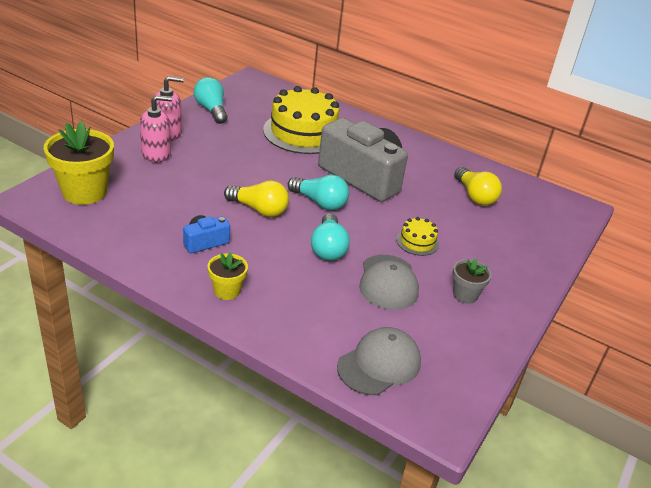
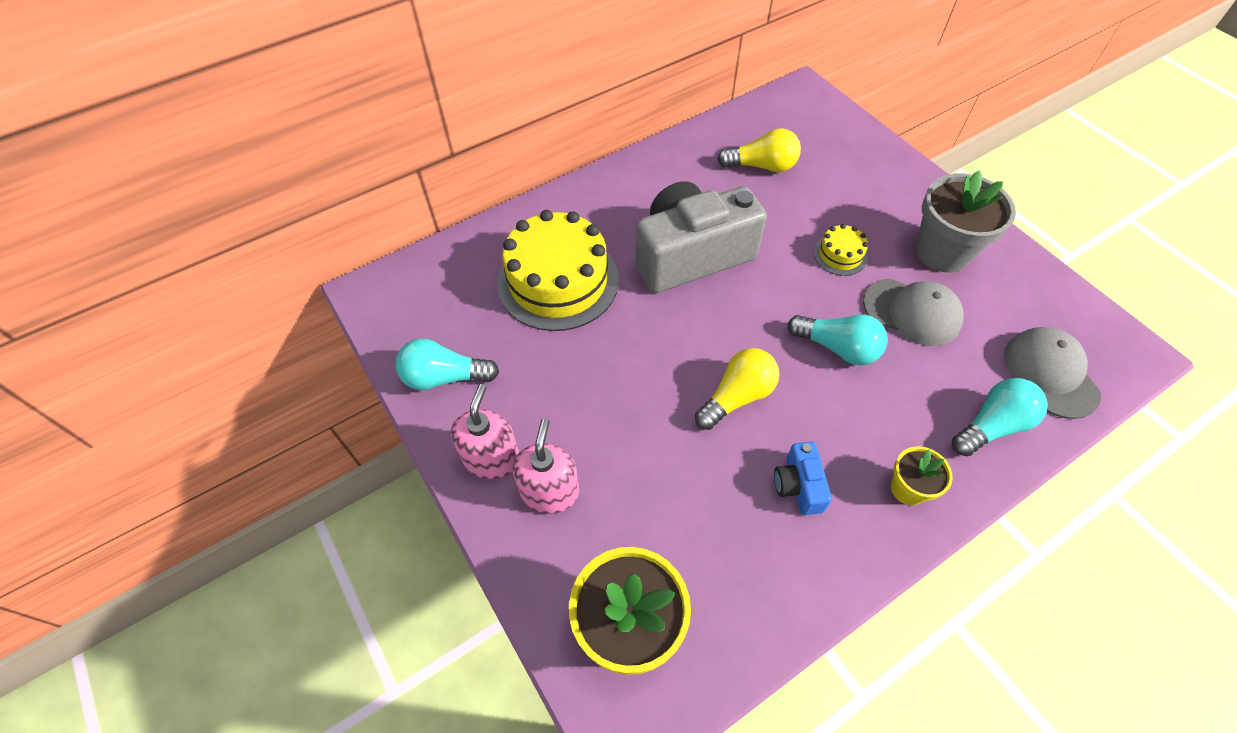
camera: 60 degrees left, 20 degrees up
(320, 202) = (737, 322): turquoise light bulb -> turquoise light bulb (992, 425)
(465, 295) = (942, 252): grey flower pot -> grey flower pot, size x1.88

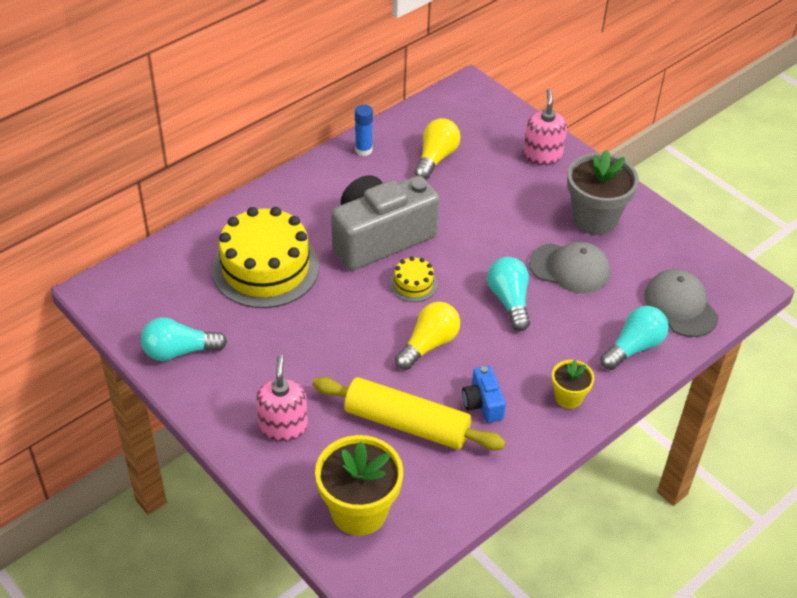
camera: 10 degrees left, 10 degrees down
(492, 459) = (231, 408): pink soap dispenser -> pink soap dispenser (542, 156)
(683, 151) = (363, 150): none -> blue glue stick
(701, 504) = (406, 424): none -> yellow rolling pin
(762, 166) = (436, 158): yellow light bulb -> yellow light bulb turned 60 degrees counterclockwise
(837, 348) = (509, 301): turquoise light bulb -> turquoise light bulb turned 120 degrees counterclockwise
(840, 255) = (508, 228): yellow cake -> yellow cake (413, 284)

